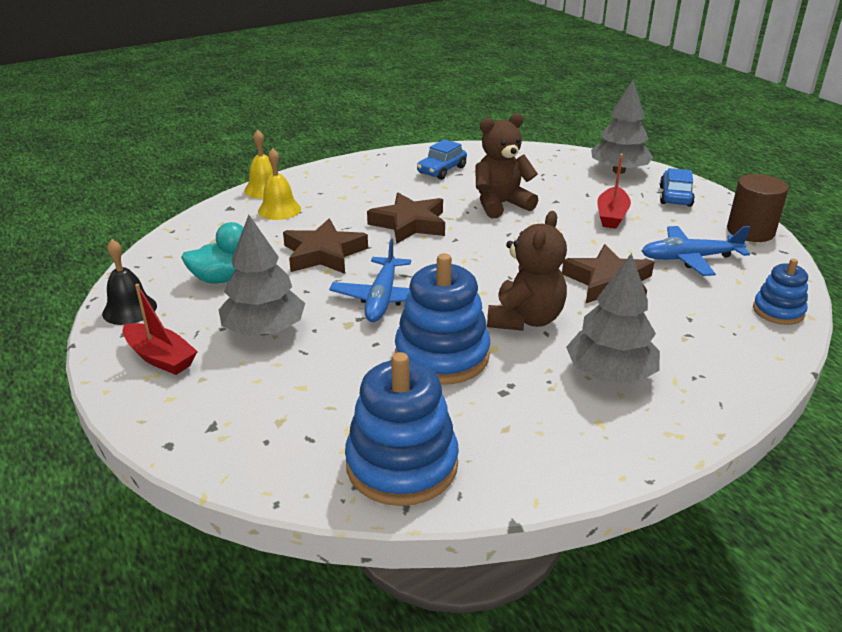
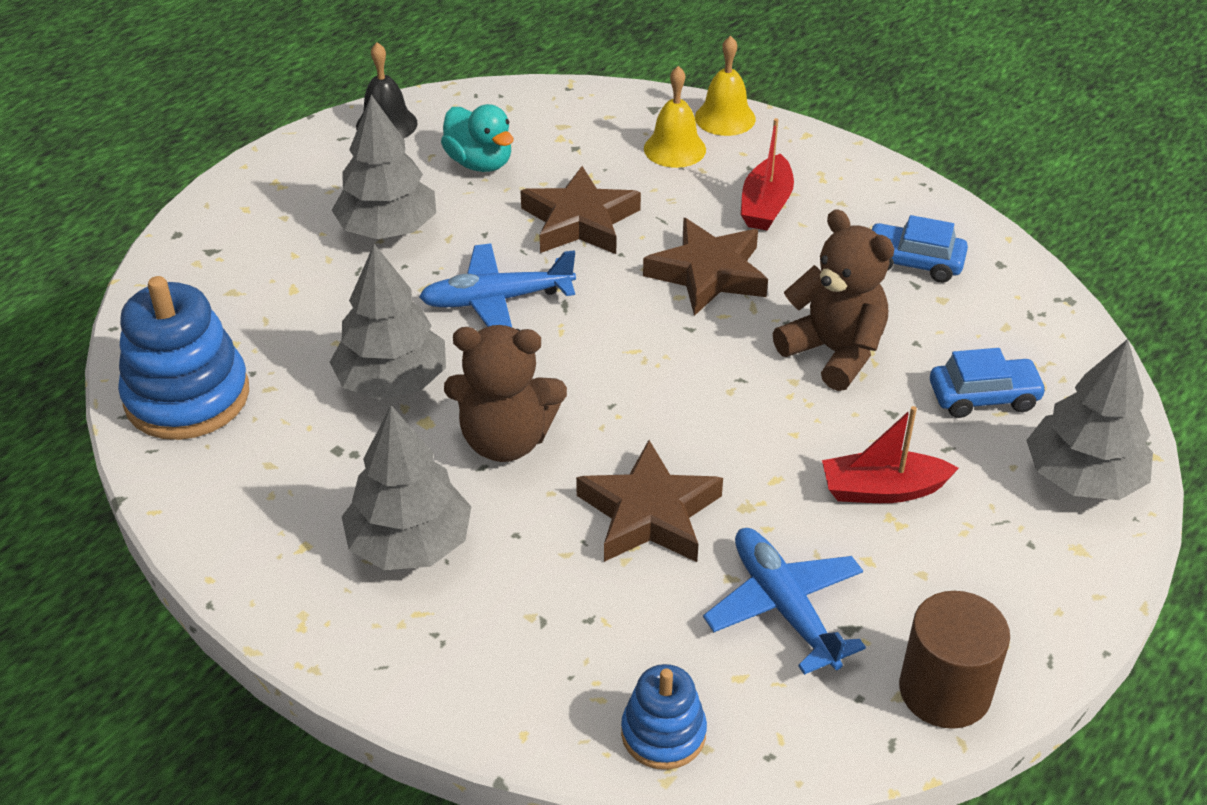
camera: 70 degrees right, 10 degrees up
(160, 358) = (309, 177): red boat -> red boat (766, 205)
(442, 355) = (392, 381): blue stacking toy -> grey tree
(675, 196) = (1024, 569): blue car -> blue car (983, 397)

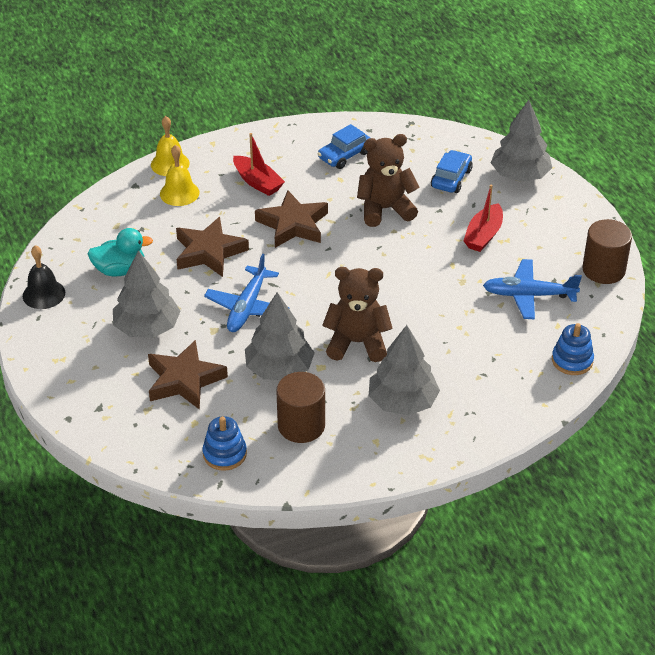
camera: 60 degrees left, 0 degrees up
(187, 396) = (224, 454): blue stacking toy -> blue stacking toy, size x0.56
(288, 450) = (301, 425): none -> brown cylinder
(506, 440) = (357, 343): brown teddy bear -> brown teddy bear turned 120 degrees counterclockwise
(649, 513) = (443, 313): brown star -> brown star (184, 380)

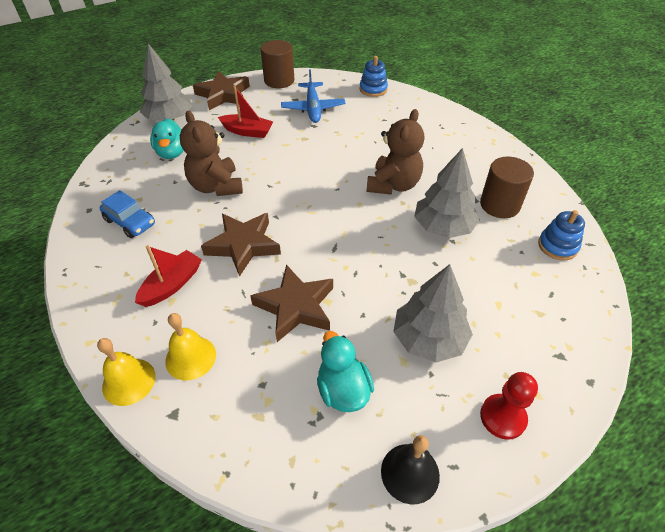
camera: 100 degrees left, 5 degrees up
(62, 353) = (503, 417): none -> red pawn
(184, 380) = (488, 291): brown star -> brown star (223, 95)
(247, 307) = (372, 261): blue plane -> none
(357, 343) = (393, 185): brown teddy bear -> brown teddy bear turned 150 degrees counterclockwise
(402, 402) = (446, 156): grey tree -> none
(451, 178) = (172, 152): blue car -> turquoise duck

